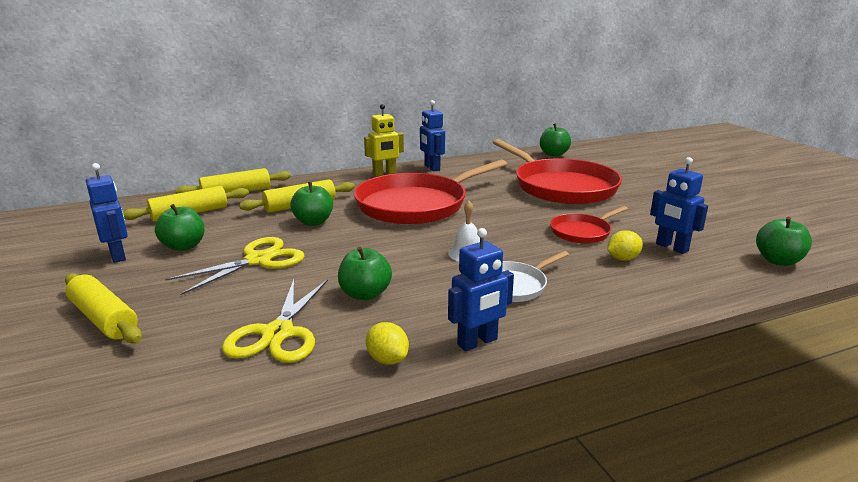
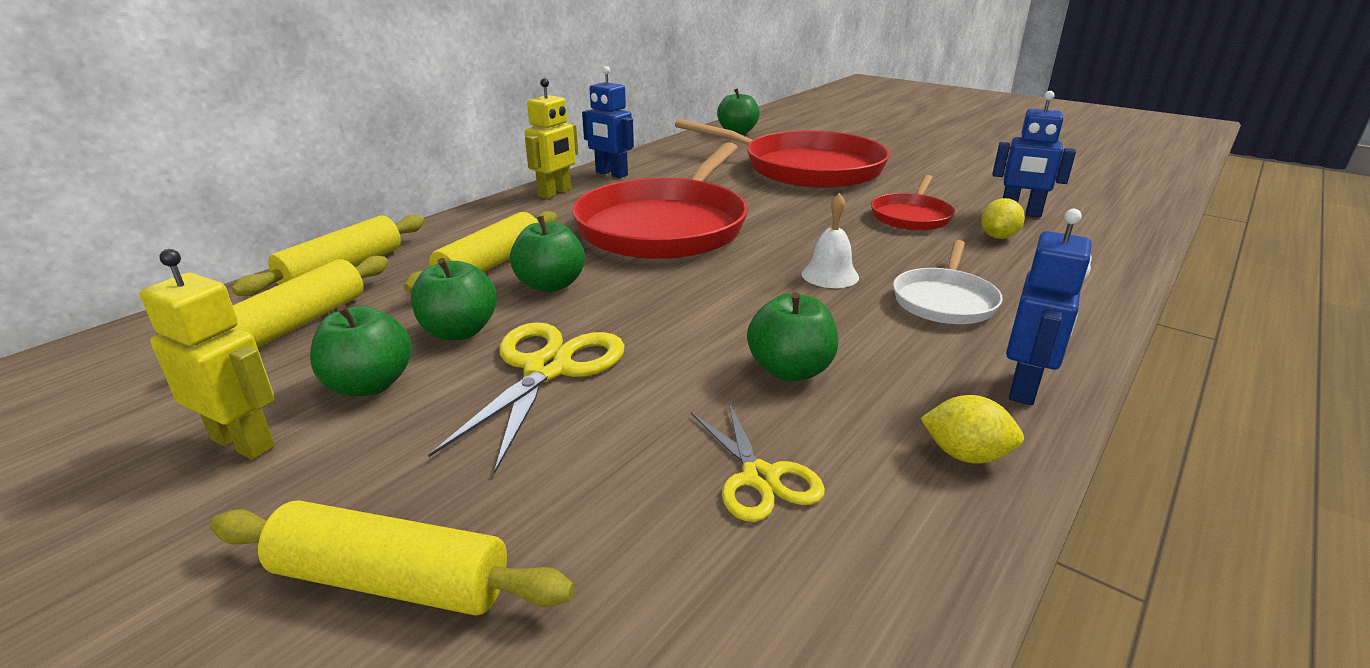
camera: 30 degrees left, 5 degrees up
(118, 255) = (244, 442): blue robot -> yellow robot
(278, 333) = (759, 478): yellow scissors -> yellow scissors, size x0.63
(778, 261) = (1124, 204): green apple -> green apple (459, 331)

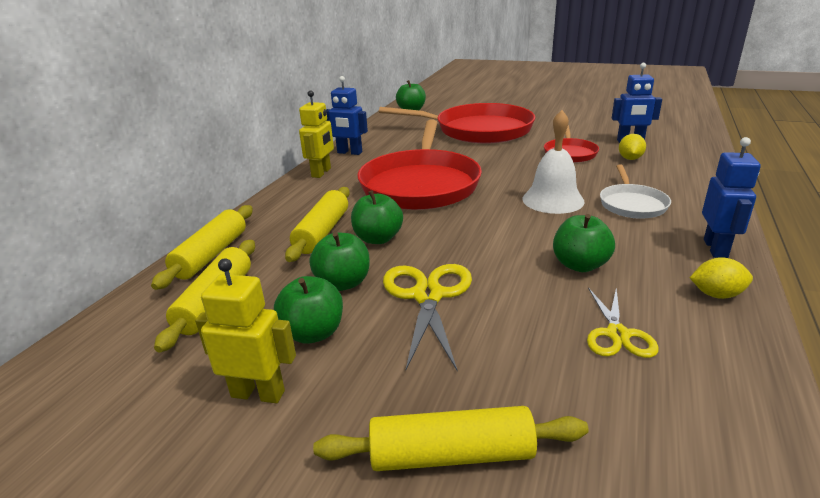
camera: 15 degrees left, 0 degrees up
(759, 478) = (617, 334): yellow scissors -> yellow scissors turned 45 degrees clockwise
(830, 275) = (553, 200): white bell -> white bell, size x1.59

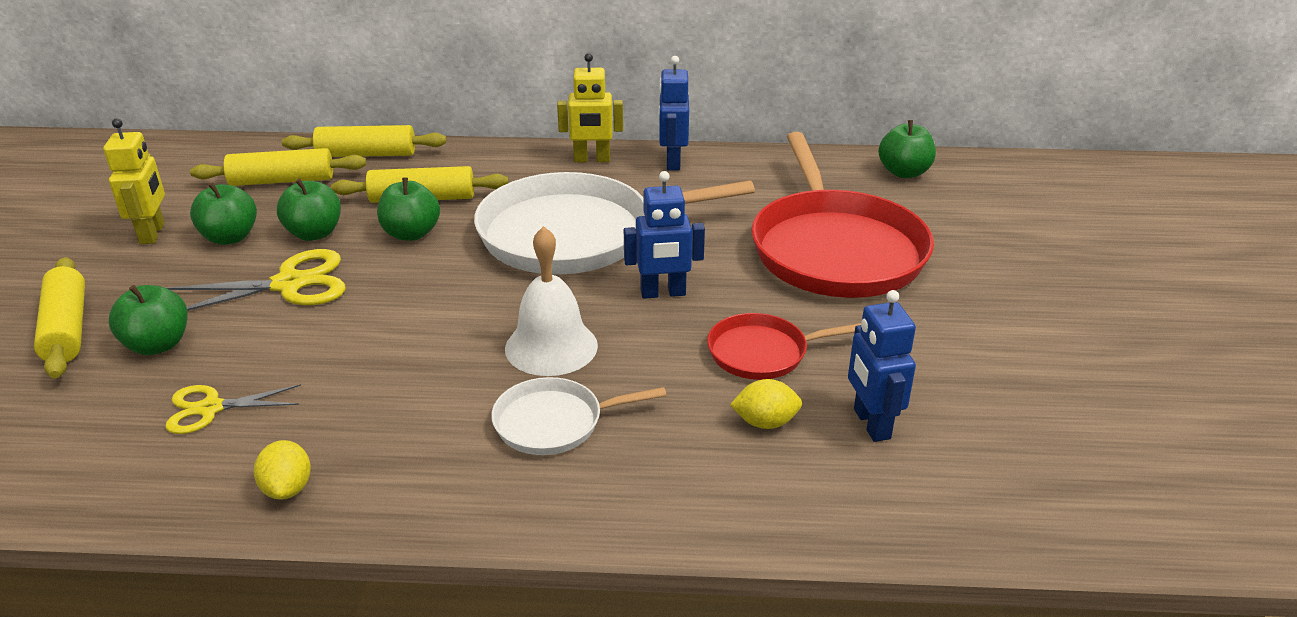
camera: 70 degrees right, 5 degrees up
(420, 184) = (575, 234): red pan -> white pan
(580, 265) = (358, 378): green apple -> green apple (158, 345)
(716, 248) = (412, 500): blue robot -> blue robot (663, 293)

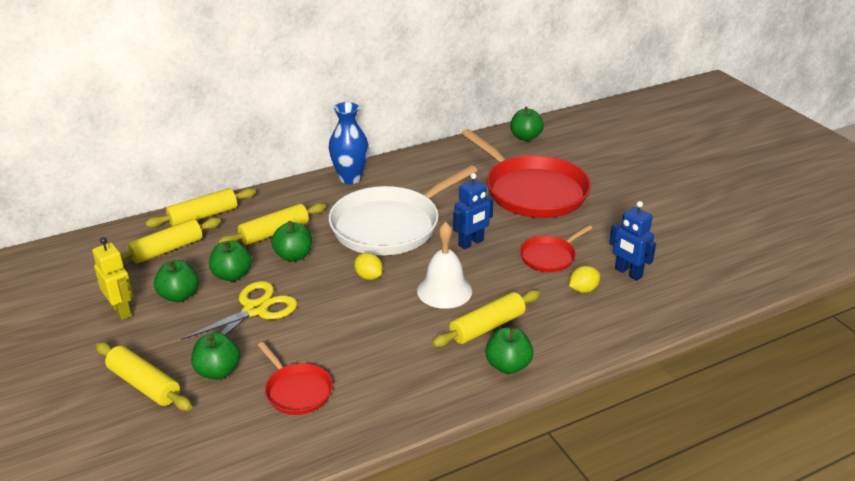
camera: 30 degrees left, 0 degrees up
(211, 408) = (297, 391): yellow scissors -> red pan
(287, 488) = (390, 410): yellow lemon -> yellow lemon (368, 276)
(520, 494) = (508, 365): none -> green apple
(554, 422) = (487, 327): white pan -> yellow rolling pin
(592, 160) = (350, 178): yellow robot -> blue vase
(672, 162) = (398, 166): blue robot -> none

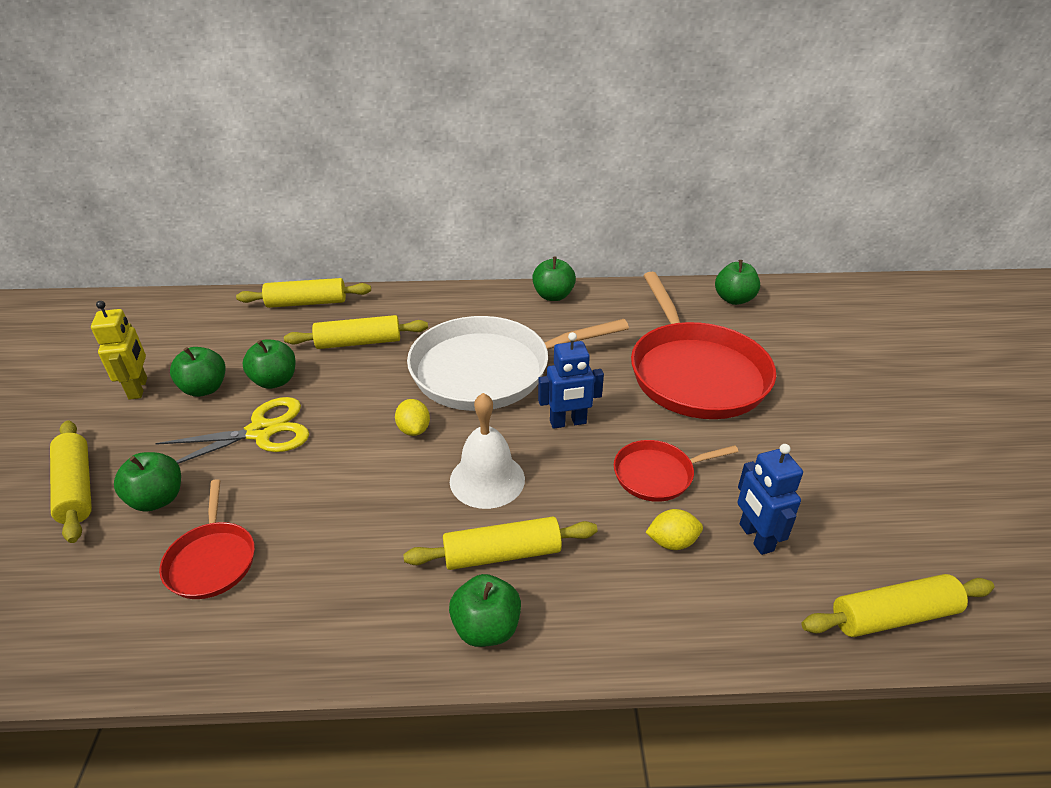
camera: 25 degrees right, 5 degrees up
(167, 250) = (240, 331): yellow rolling pin -> yellow rolling pin (893, 616)
(293, 256) = (355, 377): green apple -> green apple (553, 296)
(350, 178) = (489, 299): blue vase -> none

